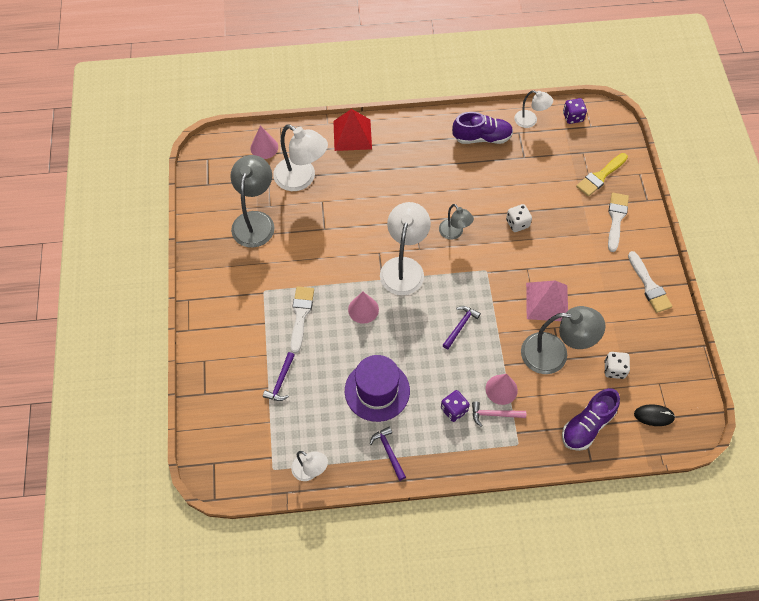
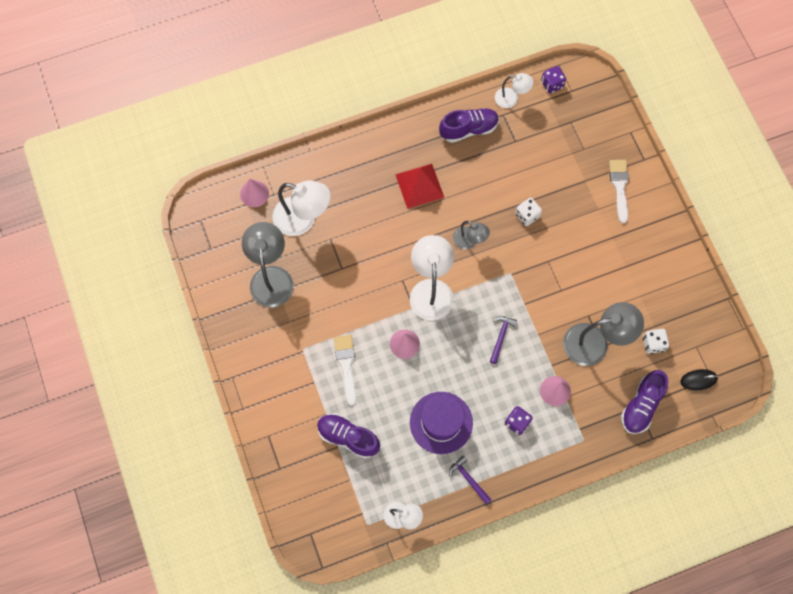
camera: 15 degrees left, 10 degrees up
(281, 381) = (348, 437): purple hammer -> purple shoe
(352, 135) = (339, 157): red pyramid -> red pyramid (419, 185)
(494, 414) = (555, 417): pink hammer -> none
(547, 302) = (575, 291): pink pyramid -> none
(600, 176) = (594, 144): yellow brush -> none
(649, 286) = (666, 250): white brush -> none

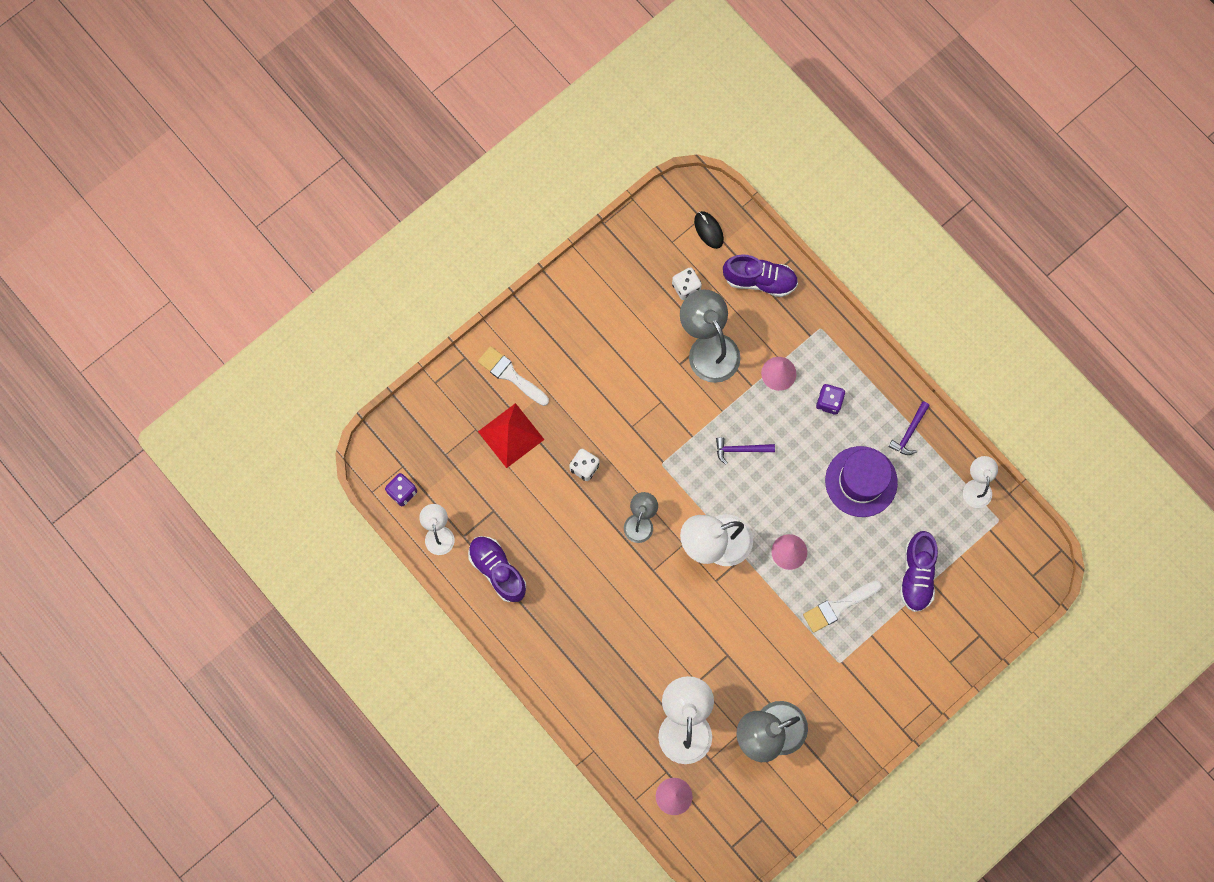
camera: 110 degrees left, 5 degrees up
(419, 185) = (592, 603): red pyramid -> red pyramid (511, 435)
(619, 187) = (510, 375): white brush -> white brush turned 60 degrees clockwise

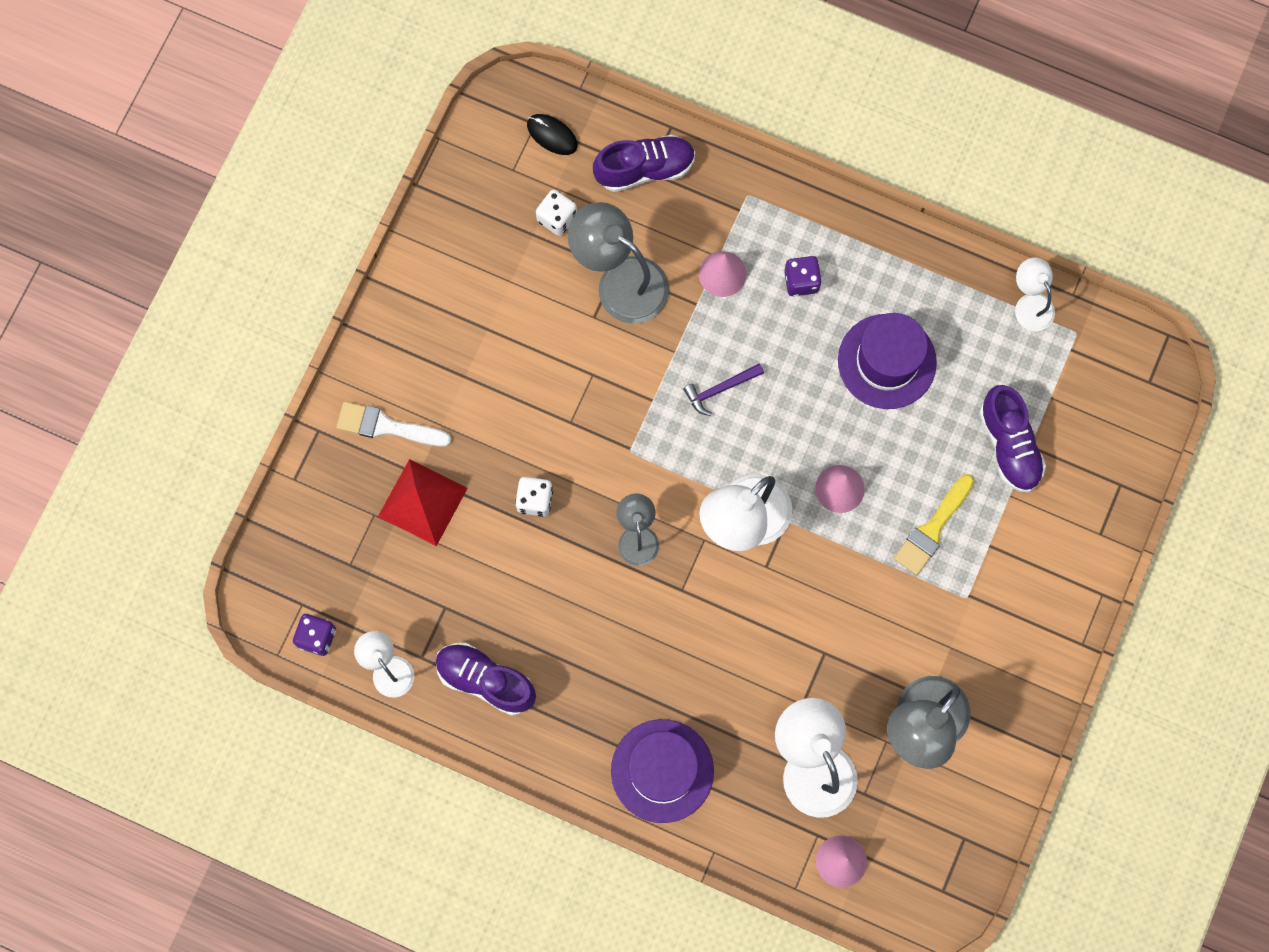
camera: 25 degrees left, 0 degrees up
(584, 682) = (662, 771): none -> purple hat
(838, 606) = (932, 529): white brush -> yellow brush
(909, 432) = (917, 274): purple hammer -> none

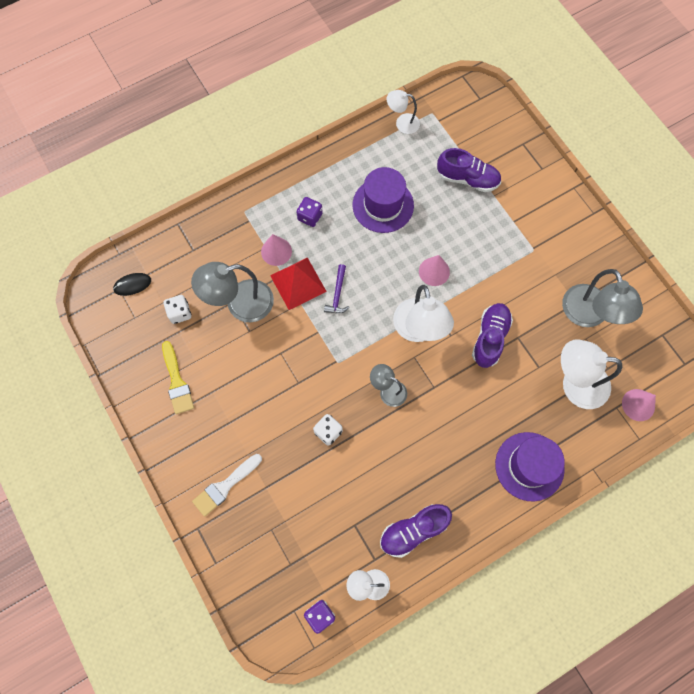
camera: 55 degrees left, 5 degrees down
(422, 502) = (284, 496): red pyramid -> red pyramid (298, 283)
(645, 169) = (189, 251): purple shoe -> purple shoe (490, 338)
(932, 529) = (486, 242): yellow brush -> yellow brush (177, 382)

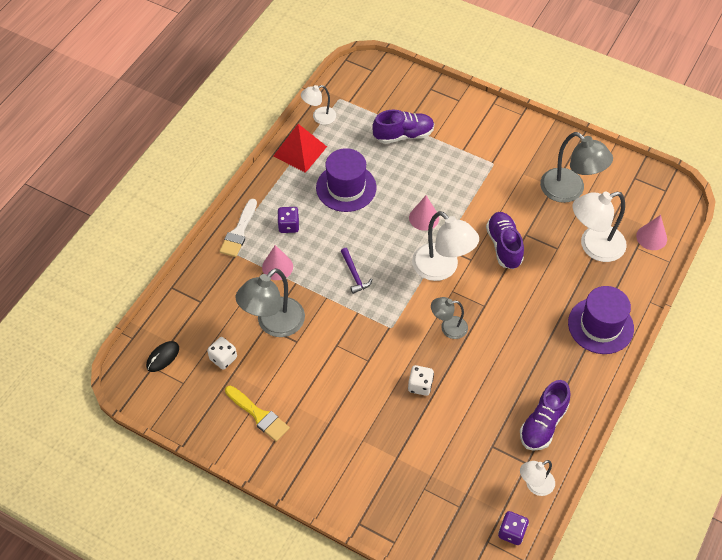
camera: 30 degrees left, 15 degrees down
(225, 486) = (360, 476): white brush -> white brush (239, 232)
(298, 283) = (314, 282): red pyramid -> red pyramid (300, 151)

